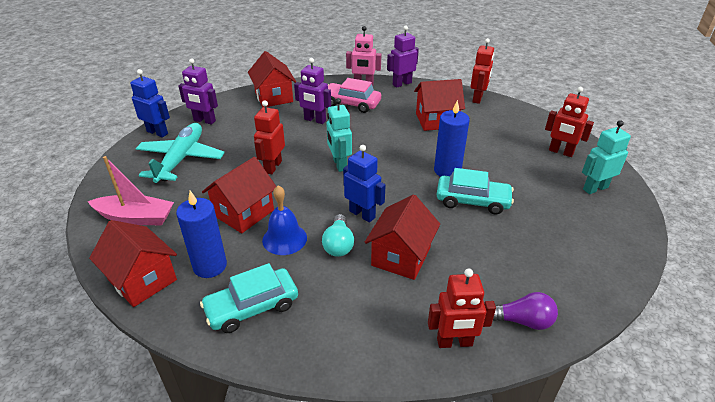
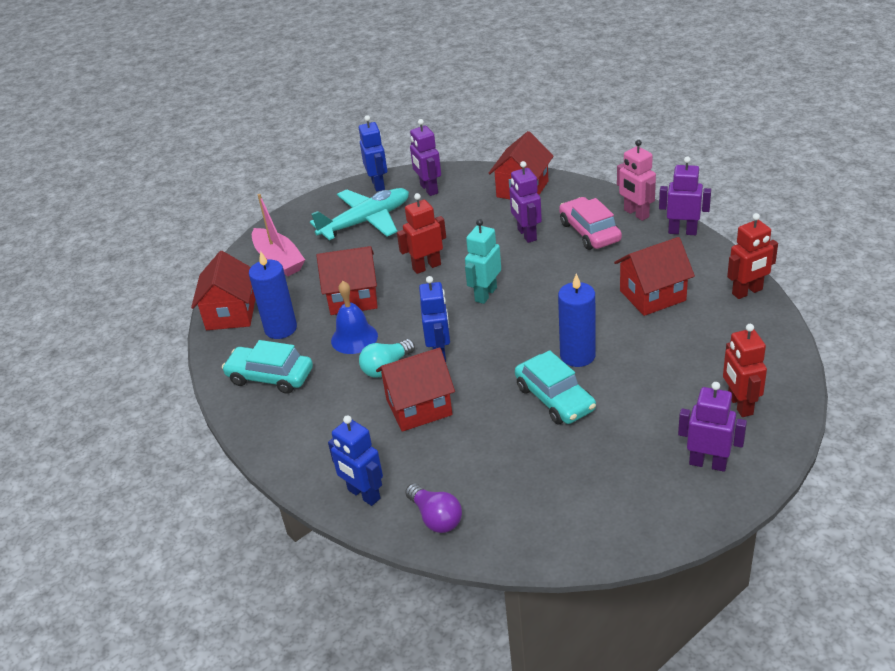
camera: 50 degrees right, 0 degrees up
(436, 120) = (652, 295): red house -> red house turned 60 degrees counterclockwise
(454, 342) = (363, 494): red robot -> blue robot
(595, 188) = (708, 463): turquoise robot -> purple robot

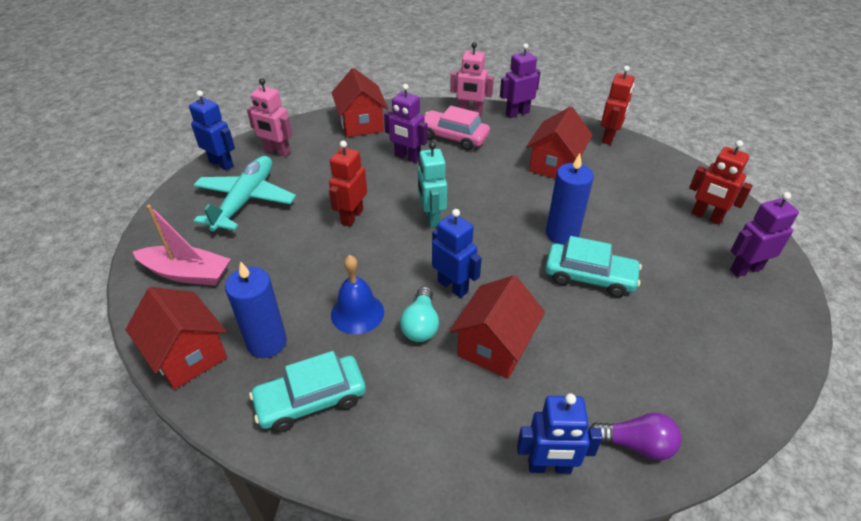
camera: 45 degrees left, 5 degrees up
(353, 298) = (312, 275): red house -> none
(428, 189) = (277, 151): purple robot -> pink robot

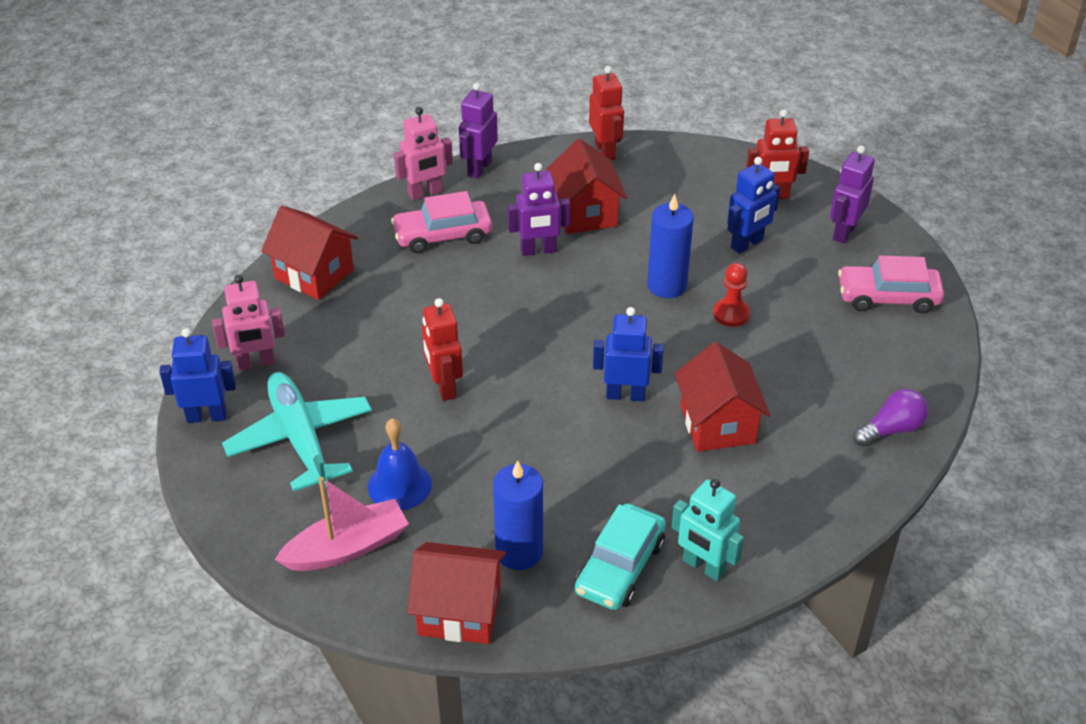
camera: 40 degrees left, 0 degrees up
(357, 313) = (568, 473): blue bell -> blue bell (399, 485)
(407, 157) = (420, 287): purple robot -> purple robot (538, 250)
(421, 324) = (637, 446): turquoise light bulb -> none
(431, 218) = (527, 340): turquoise robot -> turquoise robot (703, 566)
(549, 466) = (850, 486): blue robot -> blue robot (747, 244)
(589, 277) = (731, 314): turquoise car -> red pawn
(739, 336) = (888, 297): none -> pink car

